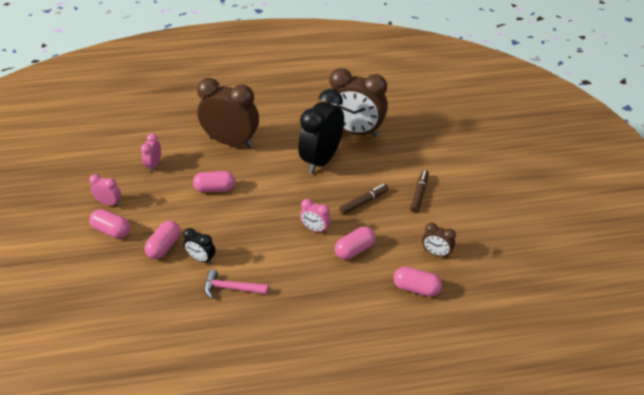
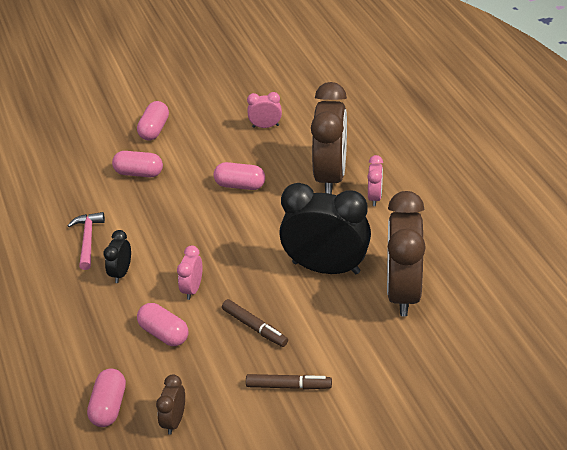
camera: 80 degrees right, 0 degrees up
(109, 203) = (194, 114): pink clock -> pink clock (375, 197)
(201, 259) = (126, 205): black clock -> black clock (121, 272)
(215, 189) = (240, 185): pink capsule -> pink capsule turned 60 degrees counterclockwise

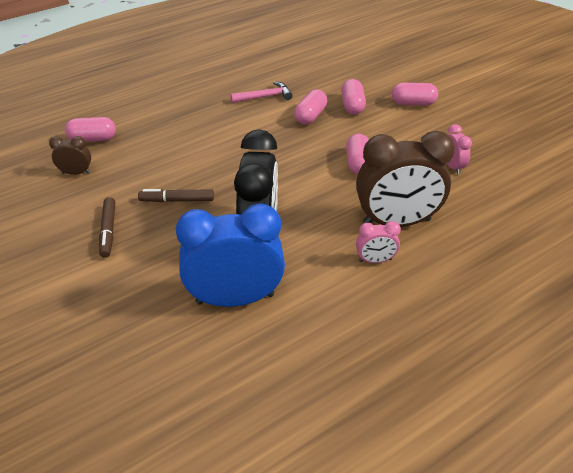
camera: 75 degrees right, 0 degrees up
(121, 272) = (231, 119): black clock -> none
(164, 333) = (167, 152): pink capsule -> pink capsule (310, 116)
(192, 289) = (218, 158): pink clock -> none
(254, 327) = (177, 200): brown marker -> brown marker turned 60 degrees clockwise
(403, 291) = (235, 298): brown clock -> blue clock

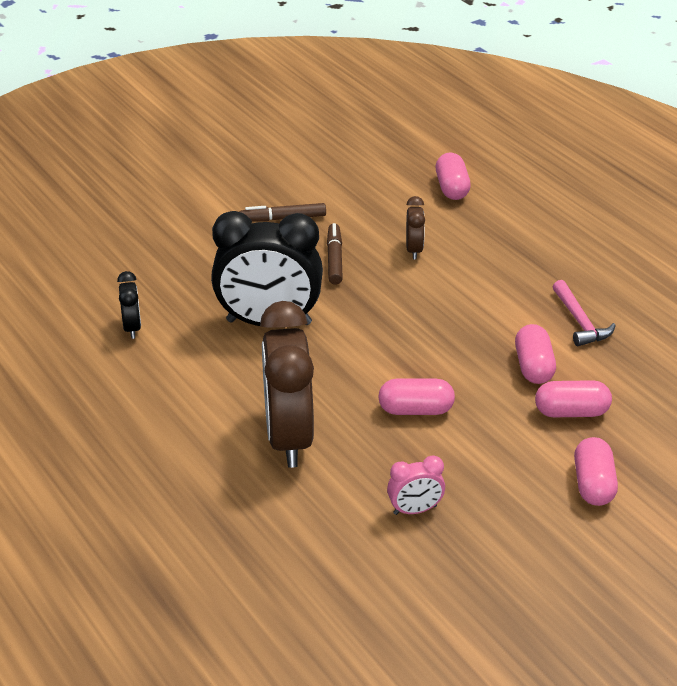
camera: 90 degrees right, 5 degrees down
(76, 173) = (384, 186): brown clock -> brown clock (414, 250)
(235, 298) = (173, 308): blue clock -> none
(263, 326) = (132, 328): none -> black clock
(310, 116) = (533, 367): pink capsule -> pink capsule turned 60 degrees clockwise
(375, 260) = (219, 413): pink clock -> none

